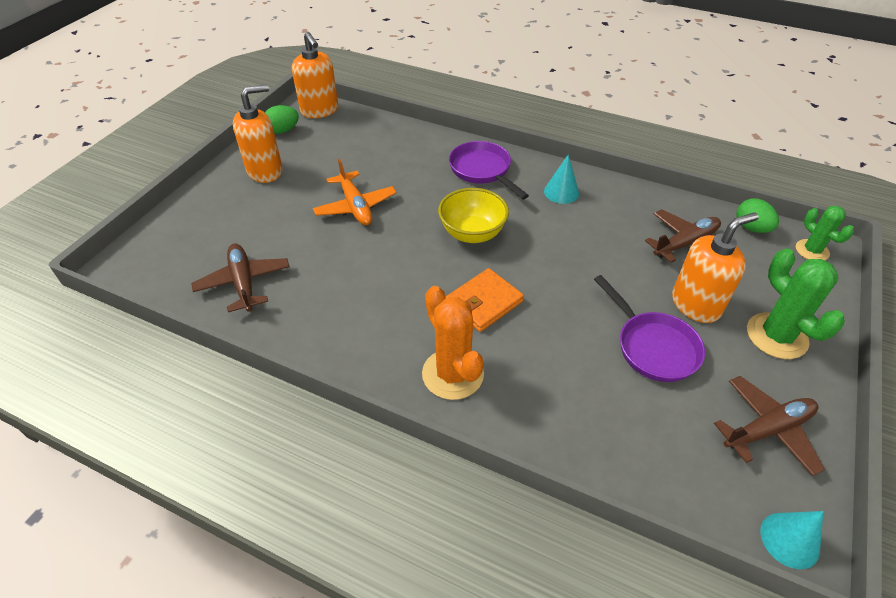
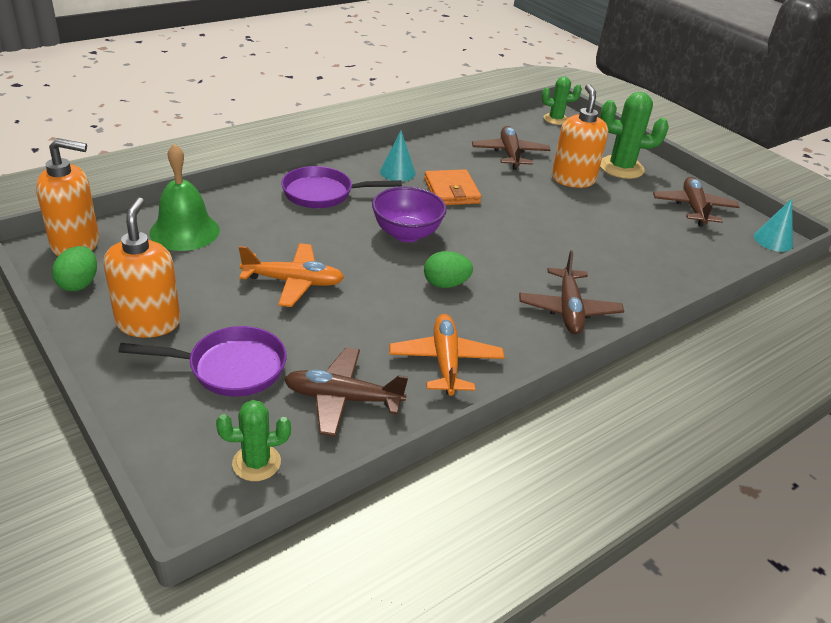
camera: 65 degrees left, 10 degrees down
(163, 271) = (256, 463): none -> green cactus
(319, 319) = (445, 361): none -> orange plane
(371, 138) = (184, 231): none -> green bell
(452, 374) = (568, 310): orange cactus -> brown plane
(472, 233) = (406, 234): yellow bowl -> purple bowl
(484, 302) = (499, 263): orange wallet -> orange wallet (451, 191)
(652, 347) = (600, 213): purple pan -> purple pan (230, 368)
(751, 228) = (516, 126): green egg -> green egg (445, 284)

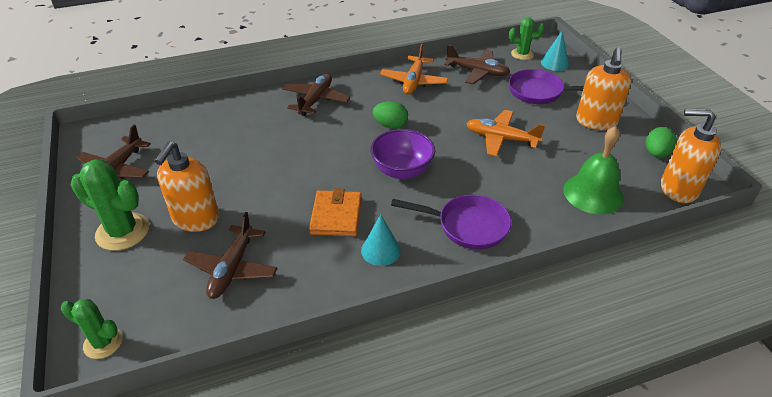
camera: 160 degrees left, 5 degrees up
(773, 240) = (93, 132): turquoise cone -> turquoise cone (554, 63)

